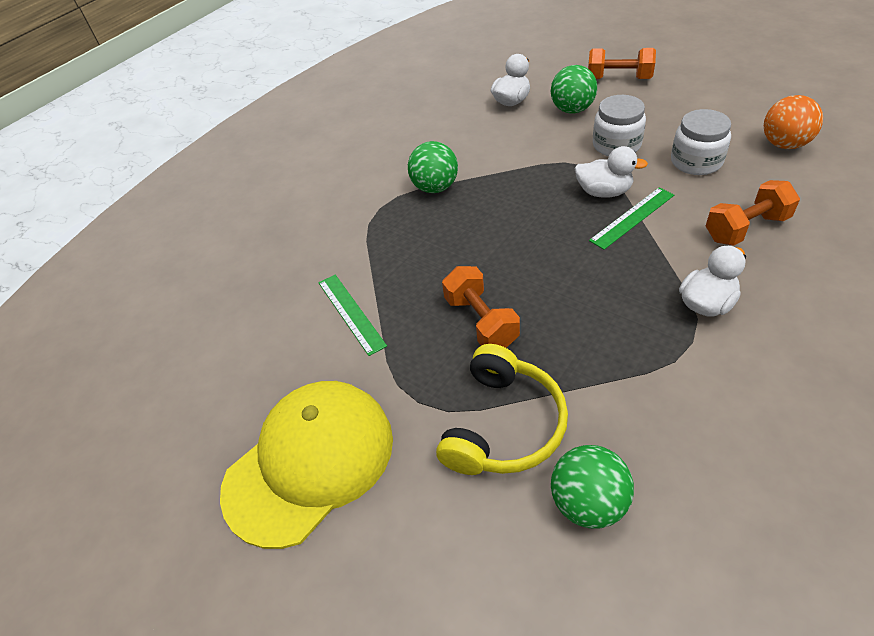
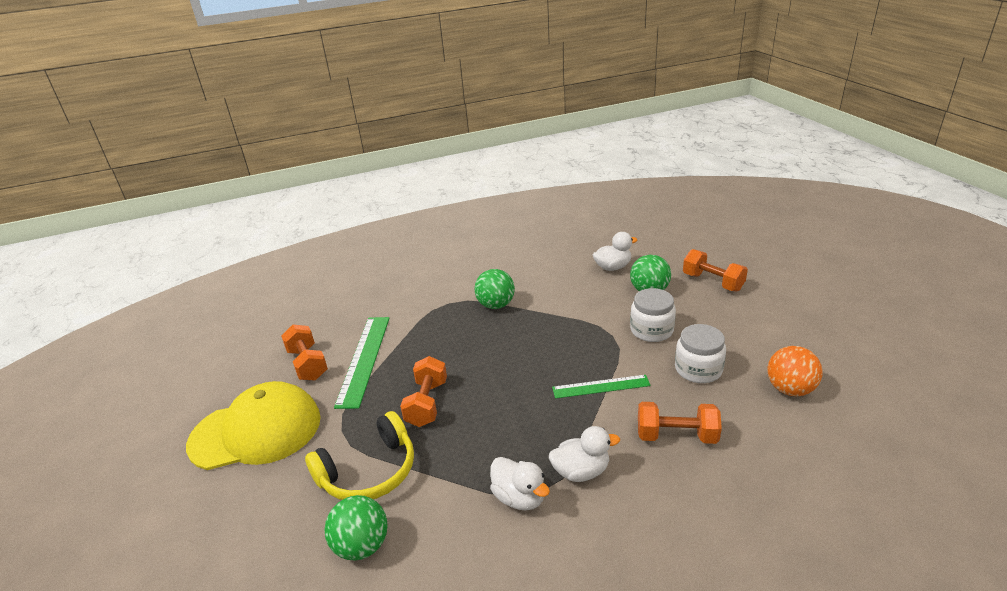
camera: 30 degrees right, 15 degrees down
(284, 353) = (307, 364): none -> orange dumbbell
(351, 313) = (364, 359): green ruler -> green ruler, size x1.58
(604, 192) = (602, 359): white duck -> white duck (519, 497)

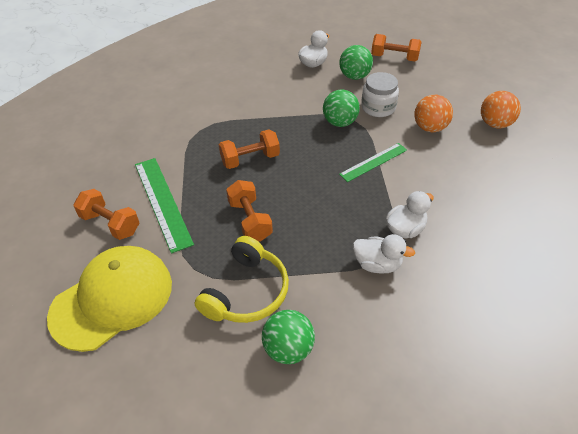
camera: 30 degrees left, 15 degrees up
(496, 305) = (242, 120): green ball -> green ball (340, 122)
(676, 436) = (449, 180): orange dumbbell -> orange dumbbell (250, 159)
(698, 369) = (430, 128): white jar -> orange ball

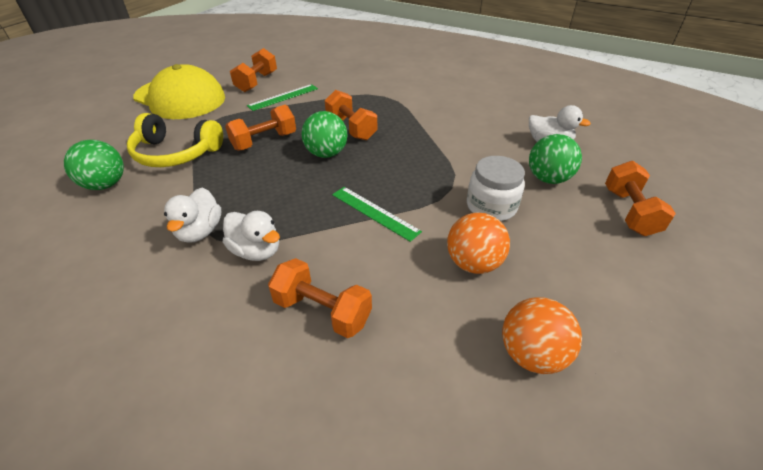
camera: 75 degrees right, 5 degrees down
(162, 202) = (283, 97): green ruler -> green ruler, size x0.63
(340, 122) = (440, 177): green ball -> green ball (326, 154)
(464, 198) = (322, 311): none -> orange dumbbell

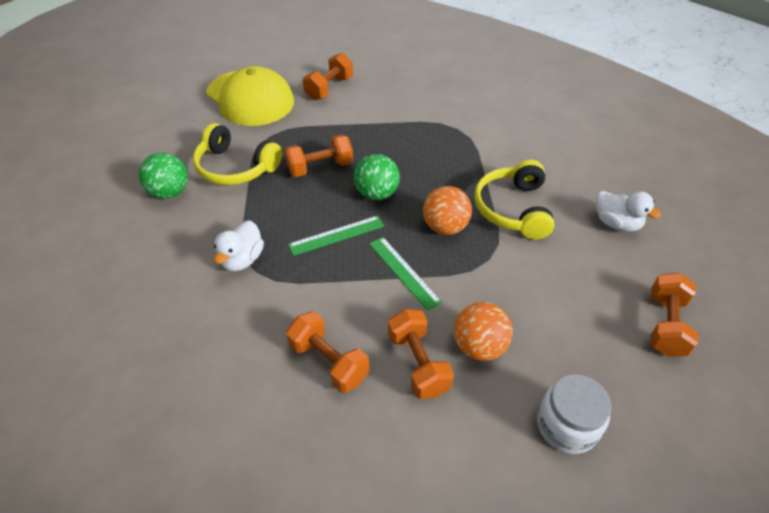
camera: 15 degrees right, 5 degrees up
(256, 251) = (286, 290): white duck -> none
(283, 97) = (351, 113): green ruler -> green ruler (337, 235)
(351, 128) = (410, 166): orange dumbbell -> orange dumbbell (418, 363)
(456, 146) = (513, 209): none -> yellow headphones
(491, 206) = (521, 288): white jar -> white jar (566, 425)
(531, 354) = (497, 446): orange ball -> orange ball (445, 227)
(548, 179) = (595, 268): green ball -> none

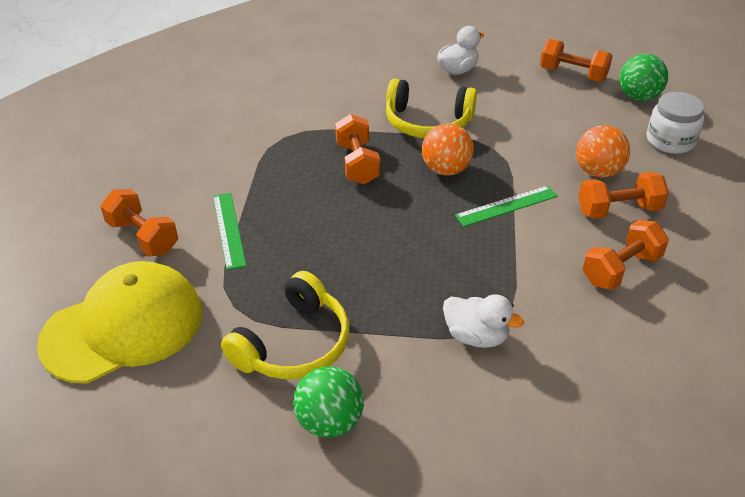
camera: 80 degrees left, 5 degrees down
(320, 168) = (321, 257): orange dumbbell -> orange dumbbell (357, 163)
(337, 235) = (446, 251): green ruler -> green ruler (229, 230)
(376, 194) = (383, 213): green ball -> green ball (638, 97)

